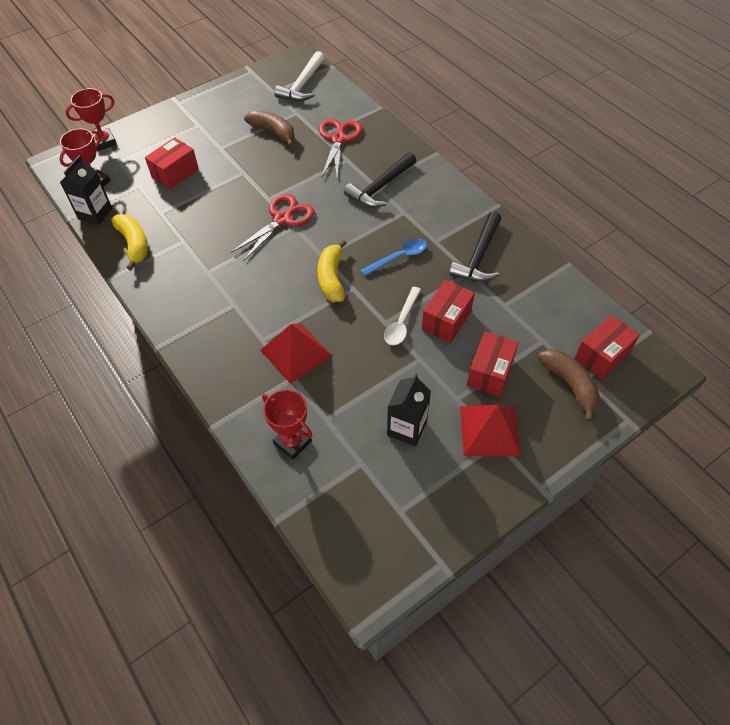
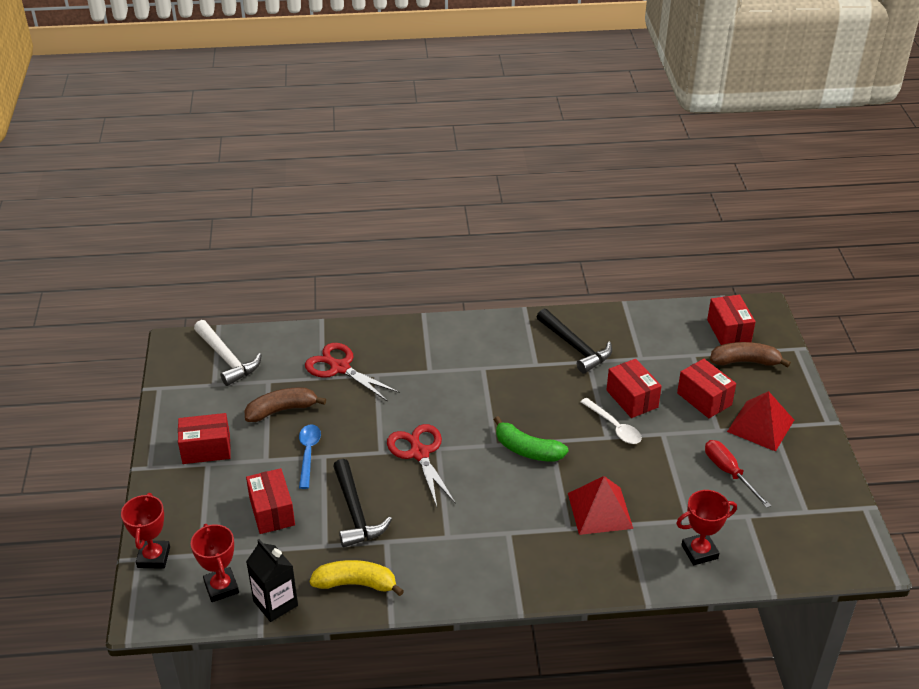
camera: 60 degrees left, 15 degrees down
(211, 117) = (206, 449): none -> red box
(332, 278) = (527, 450): yellow banana -> green banana
(380, 187) = (436, 368): black hammer -> black hammer (355, 513)
(399, 257) = (536, 395): blue spoon -> blue spoon (308, 454)
(407, 428) = (729, 472): black carton -> red screwdriver

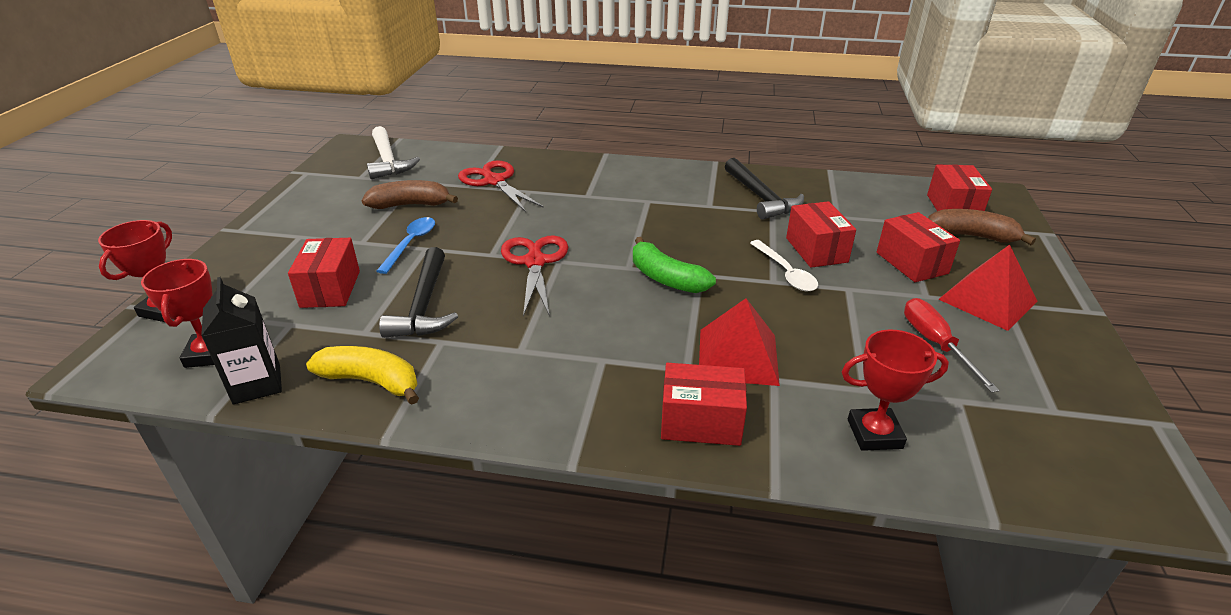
camera: 15 degrees right, 5 degrees down
(206, 449) = (308, 224): red box -> red box (701, 422)

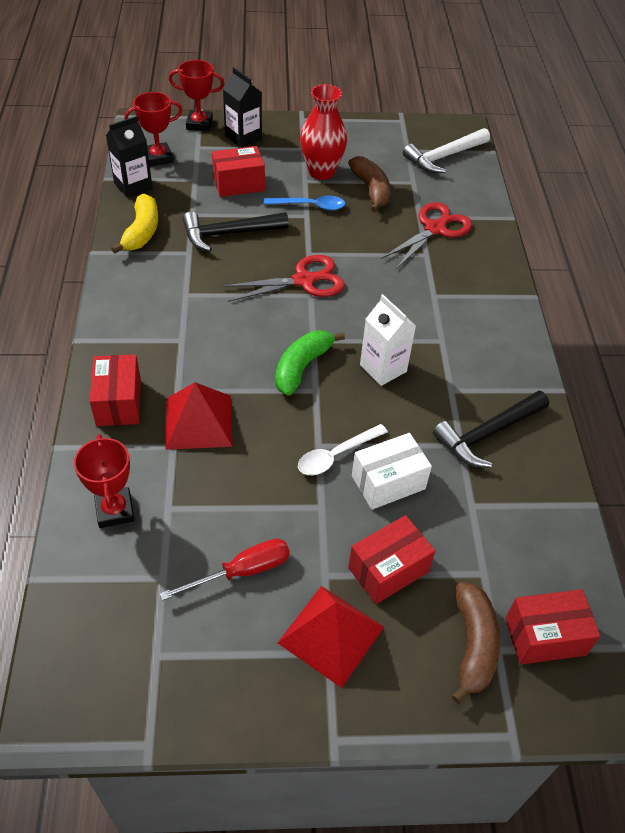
camera: 75 degrees right, 15 degrees up
(234, 276) = (243, 137): none -> black carton
(355, 229) = (321, 172): none -> red vase
(677, 234) = (383, 368): none -> white carton
(816, 250) = (388, 482): red box -> white box

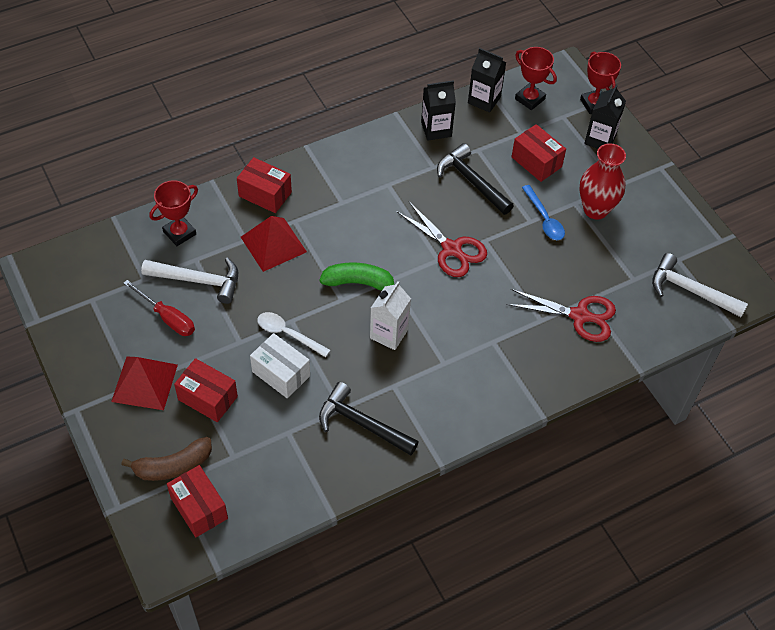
camera: 65 degrees right, 5 degrees up
(119, 402) = (265, 194): red box -> red box turned 60 degrees clockwise
(142, 232) = (436, 129): yellow banana -> black carton
(204, 516) = (199, 281): none -> white hammer
(371, 190) = (598, 253): brown banana -> none

